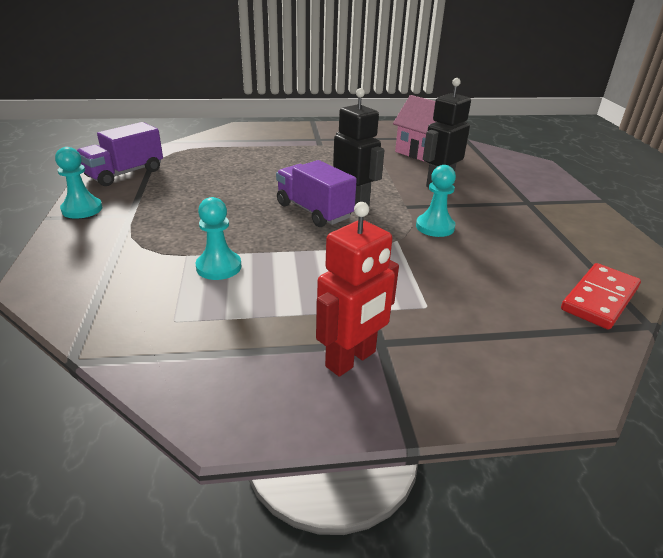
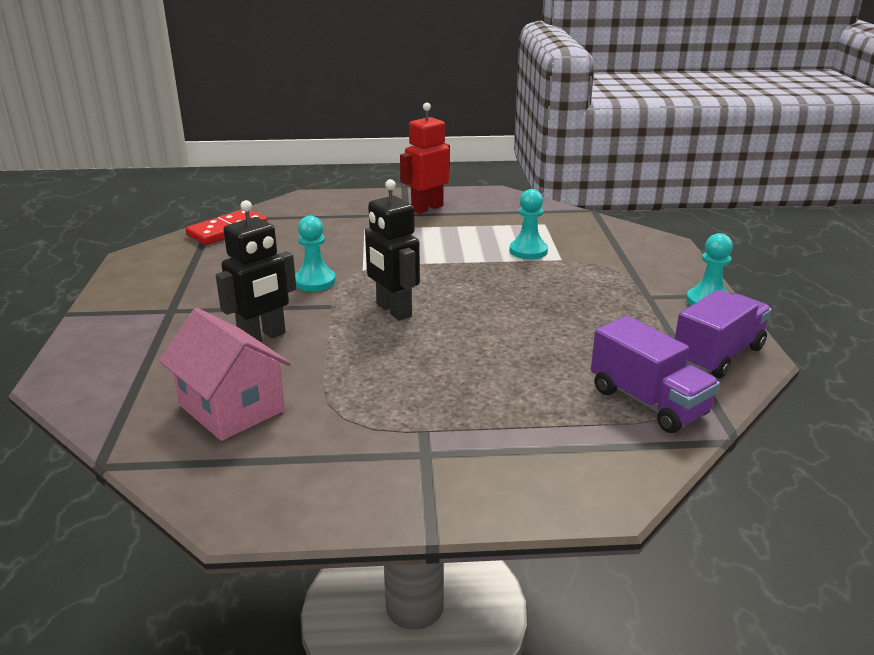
camera: 175 degrees left, 5 degrees down
(314, 211) = (443, 299): purple truck -> purple truck (648, 402)

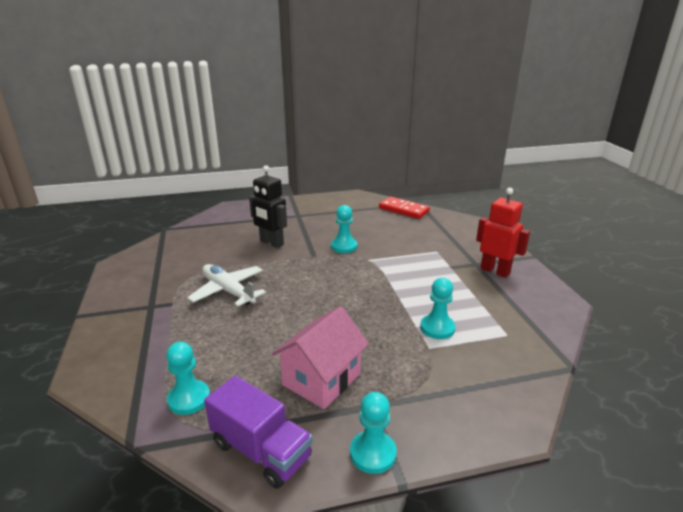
camera: 80 degrees right, 0 degrees up
(232, 408) = (202, 247): pink house -> pink house (322, 379)
(393, 310) = (311, 277): black robot -> none
(404, 378) = (228, 291): none -> white plane
(648, 402) = (189, 399): purple truck -> turquoise pawn

